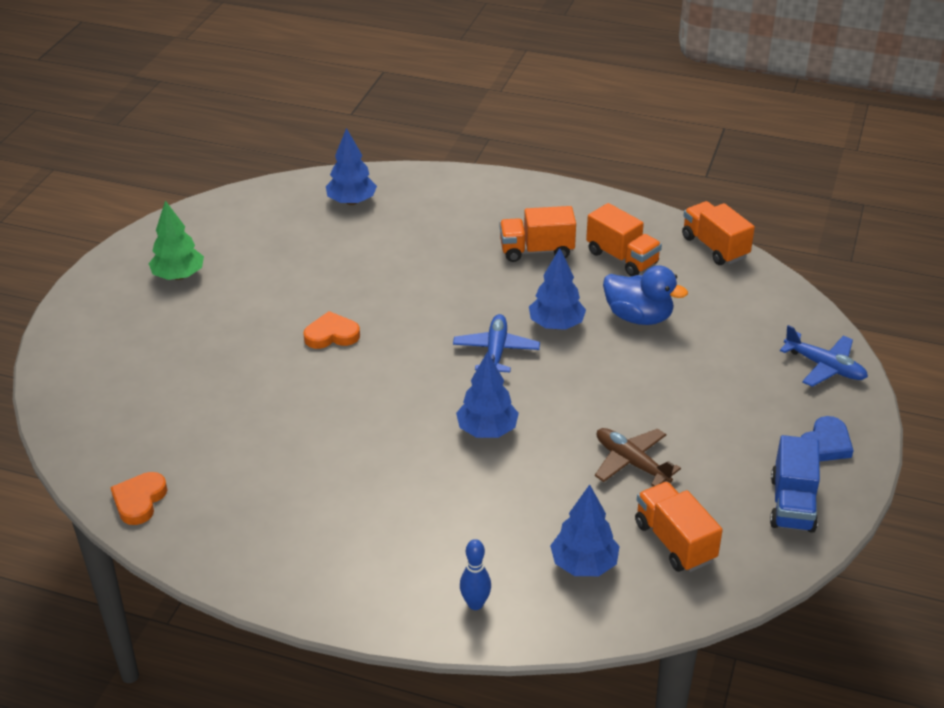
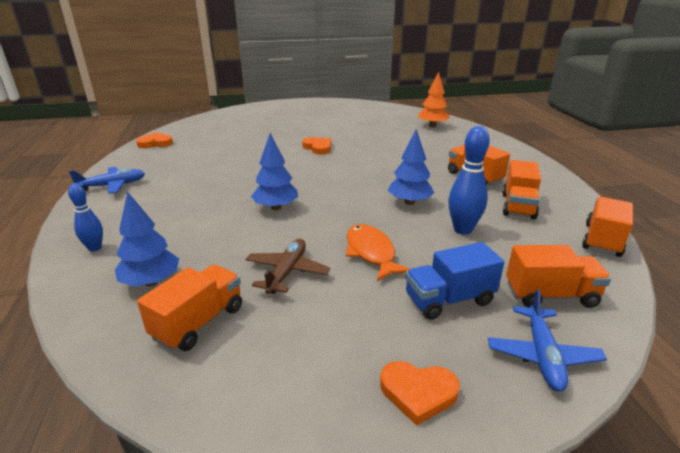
camera: 60 degrees right, 10 degrees down
(179, 276) = (323, 112): green tree -> none
(352, 201) = (432, 126): blue tree -> orange tree
(496, 351) = (357, 190): blue plane -> blue plane (112, 185)
(637, 394) = (371, 253): none -> orange fish
(638, 317) = (462, 230): blue duck -> blue bowling pin
(766, 323) = (550, 295): none -> orange truck
(792, 504) = (298, 392): blue truck -> blue truck (449, 300)
(825, 444) = (418, 393): blue heart -> orange heart

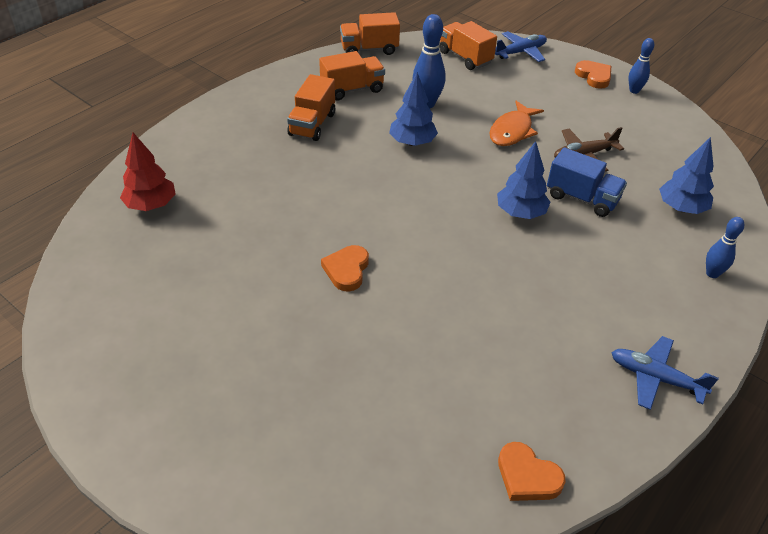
camera: 130 degrees left, 15 degrees up
(199, 322) = (667, 162): orange truck -> none
(342, 413) = (634, 91): none -> blue bowling pin
(432, 126) = (151, 205): orange tree -> red tree
(449, 300) = (517, 87): blue truck -> blue truck (582, 198)

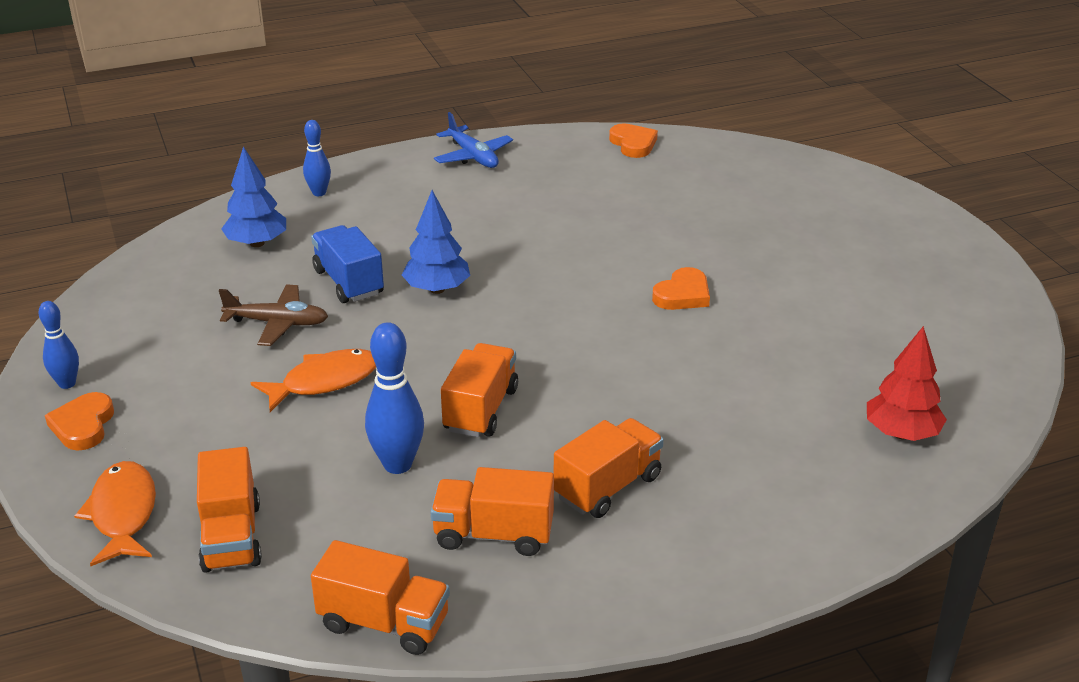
camera: 150 degrees left, 10 degrees down
(412, 142) = (480, 409): blue tree -> orange truck
(521, 52) = (123, 513): blue plane -> orange fish

